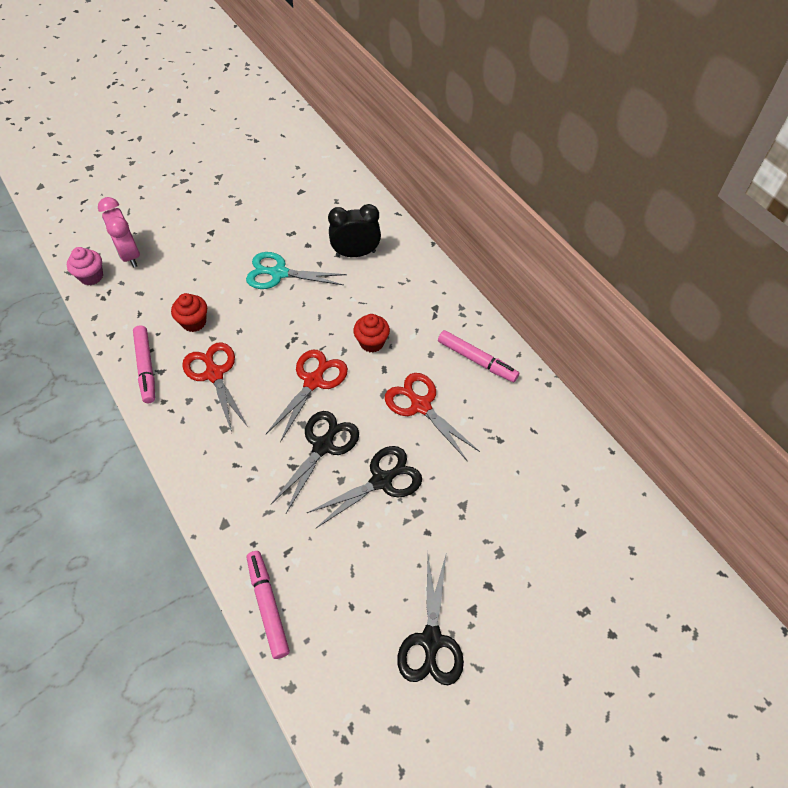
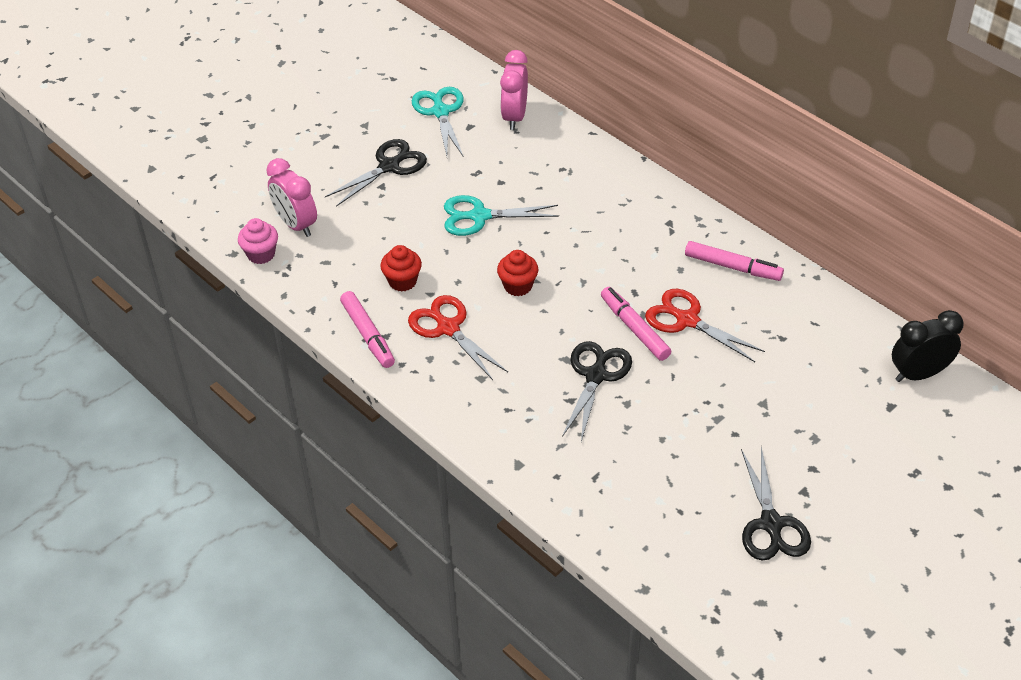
camera: 10 degrees left, 10 degrees down
(268, 605) = (594, 526): pink marker -> pink marker (634, 329)
(282, 175) = (440, 112): none -> turquoise scissors
(313, 381) = (561, 317): red scissors -> none
(339, 189) = (514, 117): none -> pink clock
(356, 253) = (559, 182): black clock -> black clock (919, 374)
(372, 342) = (611, 268): red cupcake -> red cupcake (518, 286)
(381, 481) = (670, 396): black scissors -> black scissors (389, 166)

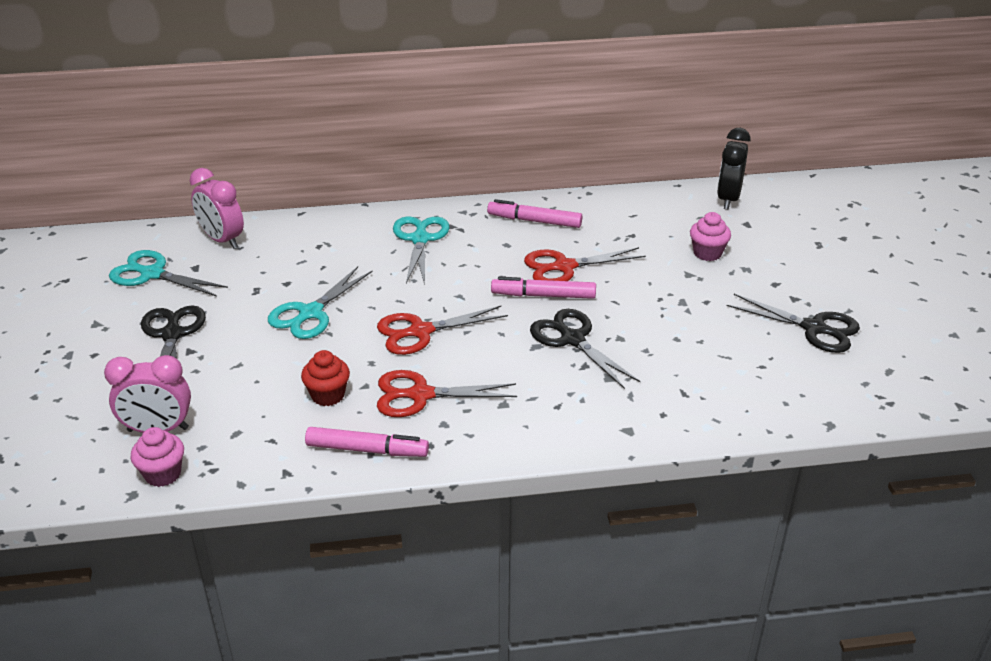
camera: 55 degrees left, 10 degrees down
(518, 286) = (421, 331): red cupcake -> red scissors
(631, 217) = (420, 239): none -> turquoise scissors
(732, 267) = (534, 221): pink marker -> pink marker turned 135 degrees counterclockwise
(810, 401) = (707, 253): none -> pink cupcake

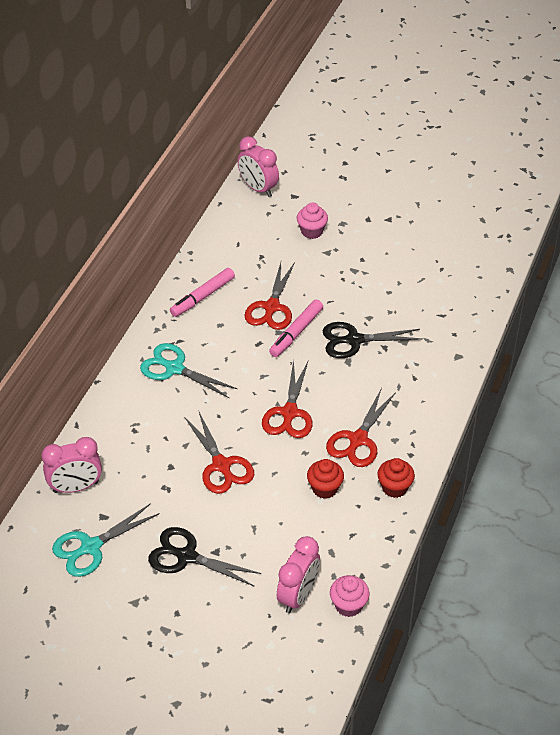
camera: 60 degrees left, 10 degrees up
(311, 313) = (221, 465): turquoise scissors -> red scissors
(367, 449) = (394, 488): pink marker -> red cupcake
(728, 199) = (258, 188): black clock -> pink clock
(813, 328) = (423, 227): black scissors -> none

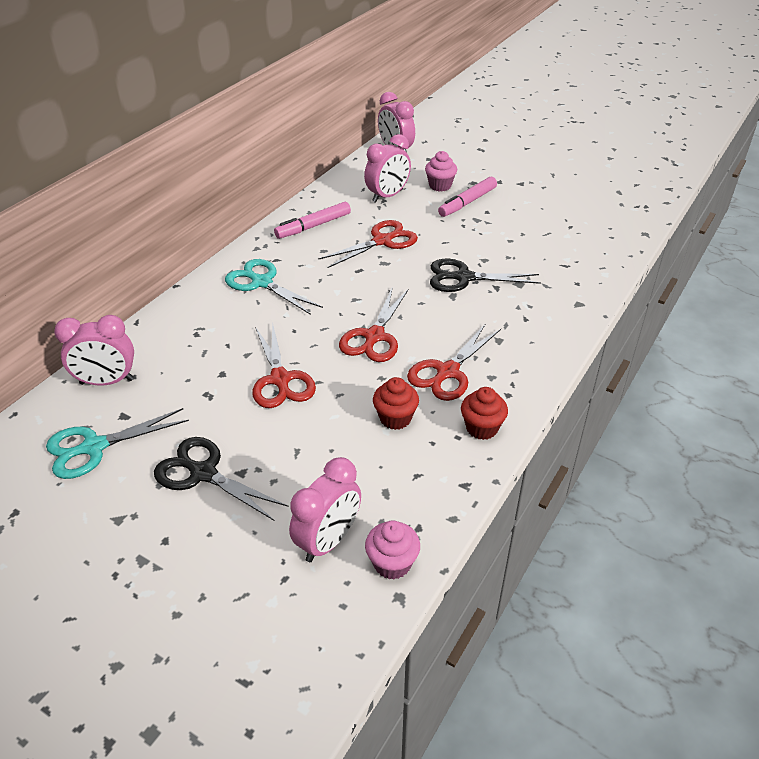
camera: 10 degrees right, 5 degrees down
(264, 250) = (387, 196): none -> pink clock
(271, 307) = (382, 241): red scissors -> red scissors turned 150 degrees counterclockwise
(296, 333) = (402, 265): pink marker -> pink marker (467, 202)

